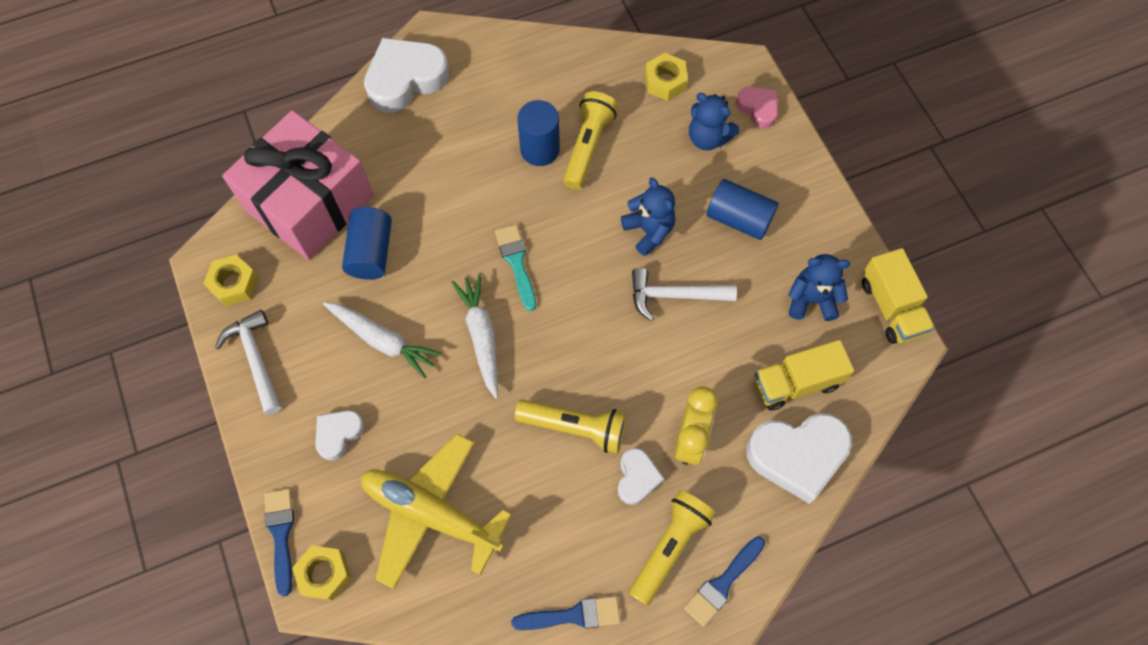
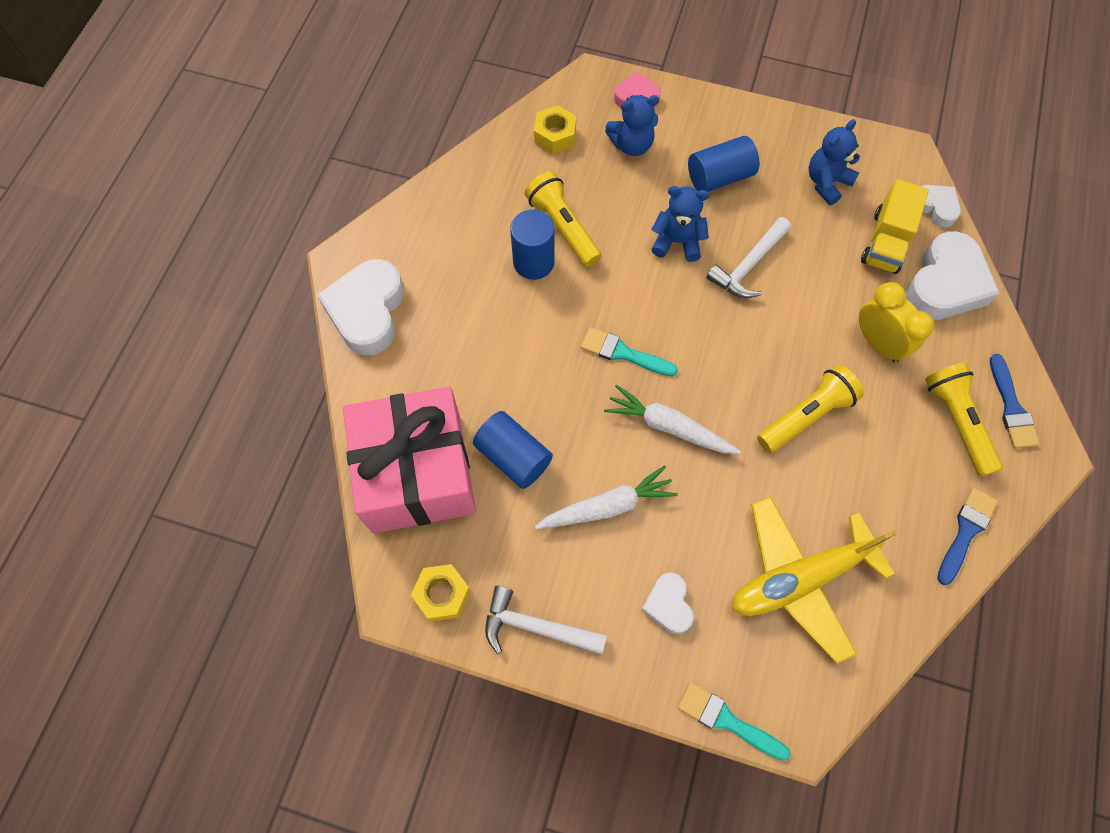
camera: 50 degrees left, 0 degrees up
(281, 535) = (727, 721): blue brush -> turquoise brush
(324, 574) = (792, 707): yellow nut -> none
(637, 478) = (883, 403): white heart -> white heart (935, 207)
(891, 307) = (872, 141): yellow truck -> none

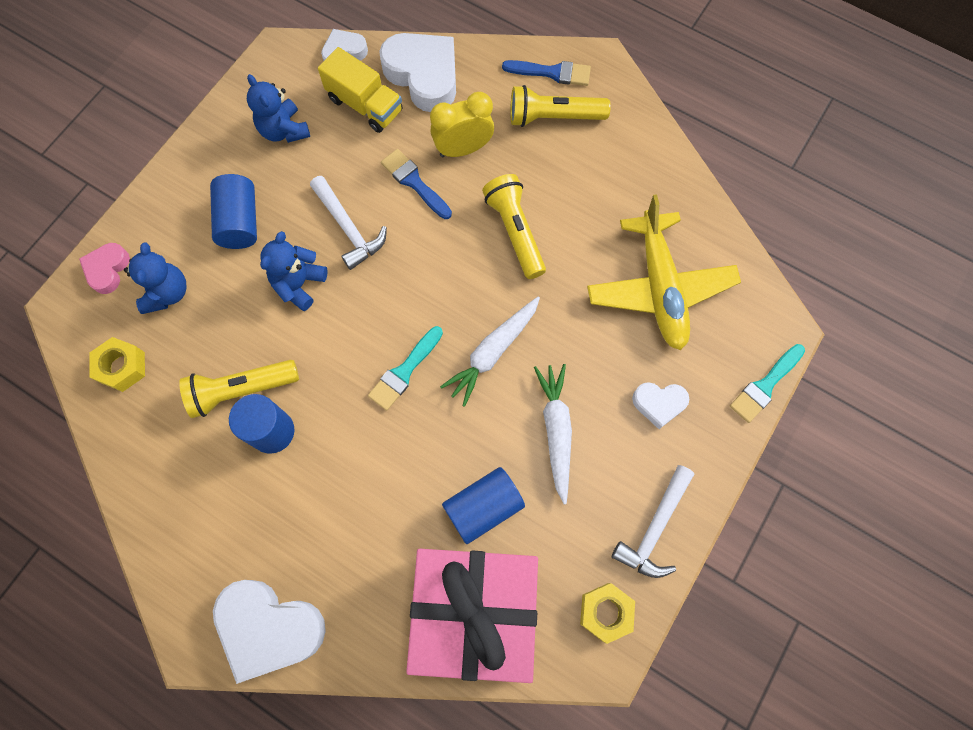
camera: 75 degrees left, 5 degrees up
(965, 532) = (648, 148): blue brush -> blue brush (415, 182)

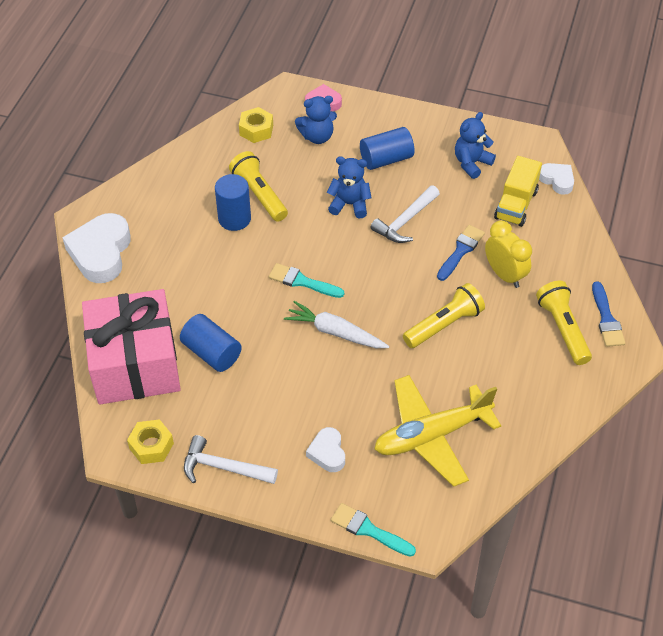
camera: 75 degrees right, 20 degrees down
(423, 75) = (560, 234): white heart -> none
(556, 431) = (284, 386): white carrot -> none

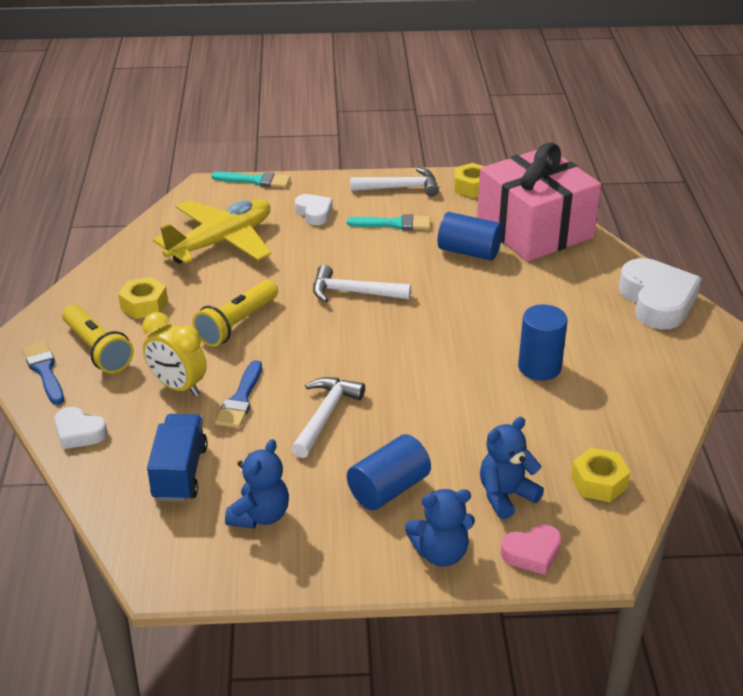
camera: 160 degrees right, 15 degrees down
(259, 194) = (530, 400): yellow flashlight -> none
(302, 282) = (416, 326): turquoise brush -> turquoise brush (394, 224)
(335, 332) = (354, 292): white carrot -> white hammer
(349, 204) = (407, 417): blue teddy bear -> blue teddy bear (440, 553)
(516, 204) = (180, 473): yellow truck -> blue truck
(518, 370) = (144, 305): none -> yellow nut
(557, 180) = (123, 523): white heart -> white heart (79, 433)

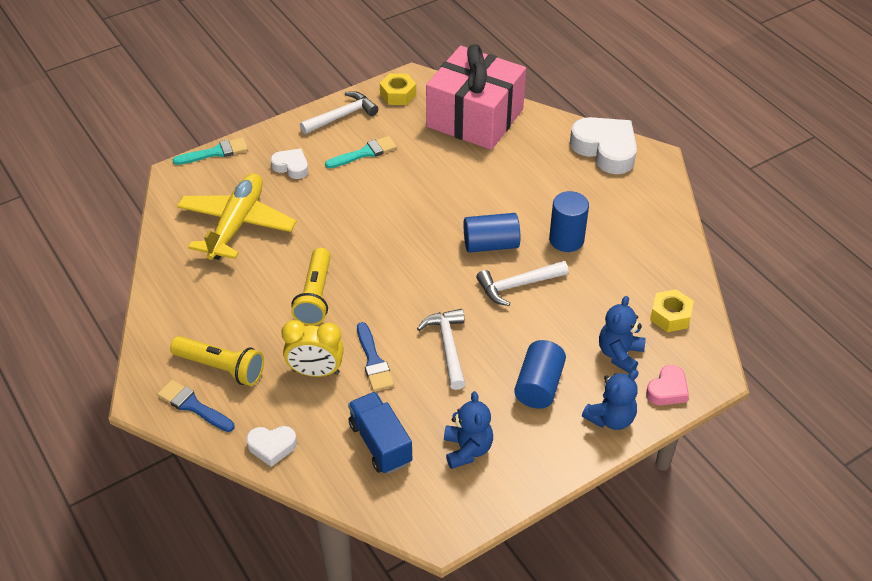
camera: 30 degrees left, 10 degrees up
(144, 305) = (223, 310): yellow nut -> none
(354, 292) = (383, 230): white hammer -> white hammer (518, 285)
(469, 252) = (441, 157): blue cylinder -> blue cylinder (491, 244)

